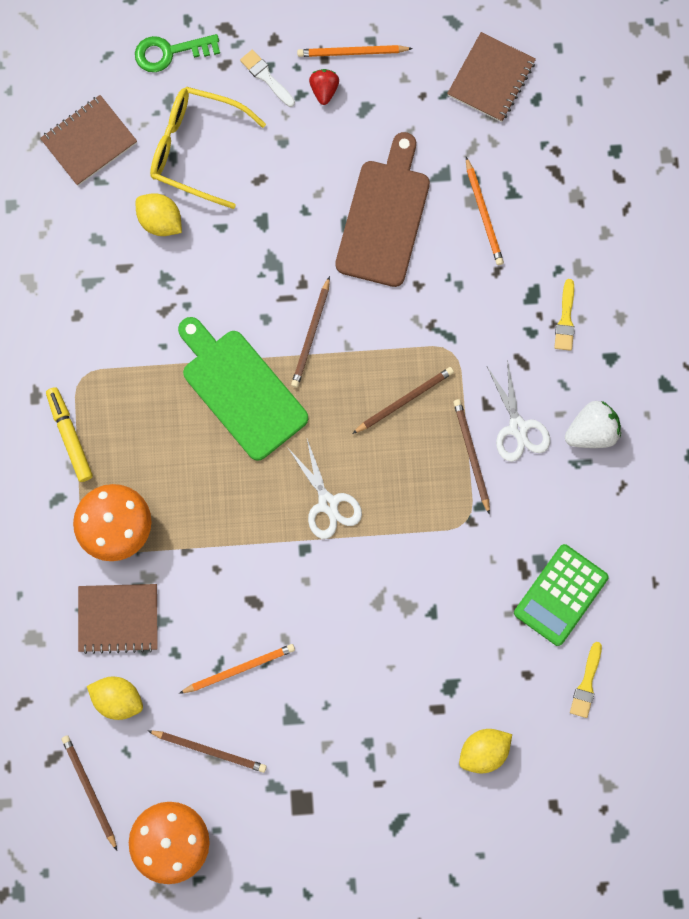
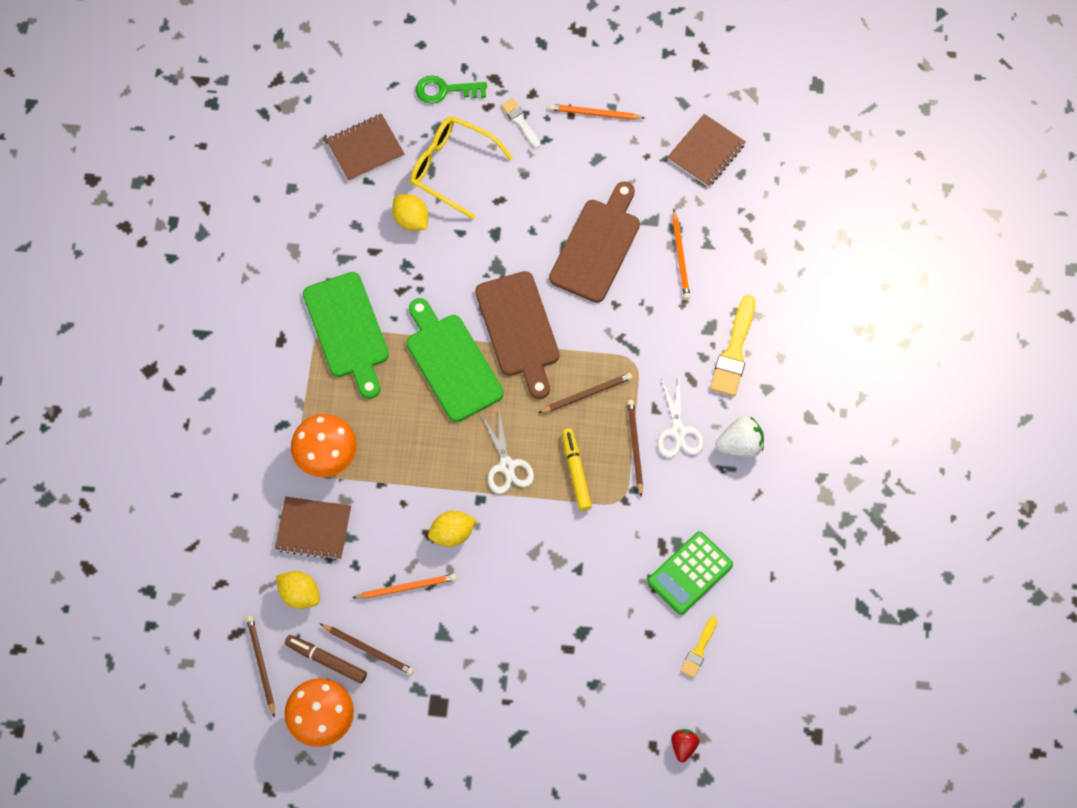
camera: 10 degrees right, 10 degrees down
(70, 436) = (302, 377): yellow marker -> yellow marker (576, 471)
(111, 370) = (347, 330): none -> green cutting board
(163, 772) = (326, 660): none -> brown marker
(311, 335) = (518, 329): brown pencil -> brown cutting board
(324, 90) = (566, 139): red strawberry -> red strawberry (683, 746)
(483, 751) = (601, 690): yellow lemon -> yellow lemon (452, 534)
(565, 319) = (734, 351): yellow brush -> yellow brush, size x1.76

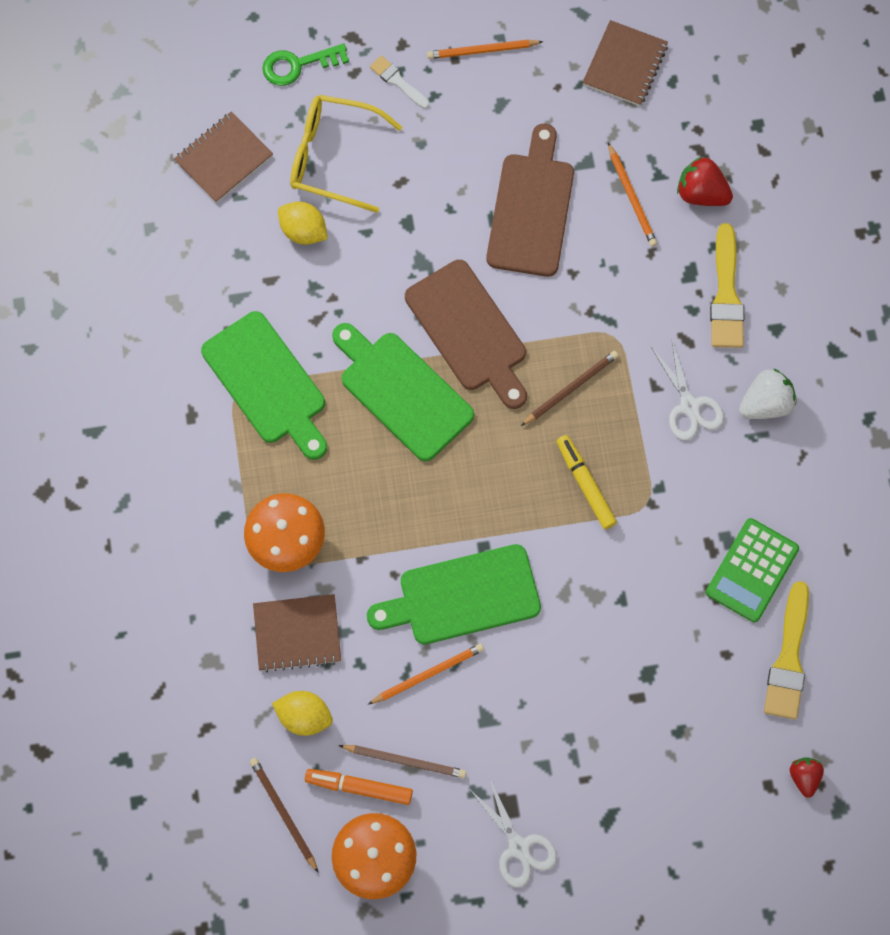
camera: 15 degrees left, 5 degrees up
(326, 660) = (359, 787): brown marker -> orange marker
(452, 534) = (462, 596): yellow lemon -> green cutting board
(507, 466) = (503, 498): white scissors -> white scissors (519, 847)
(635, 447) = (645, 437): brown pencil -> none
(699, 650) = (788, 658): yellow brush -> yellow brush, size x1.76
(737, 267) = (701, 193): none -> red strawberry

